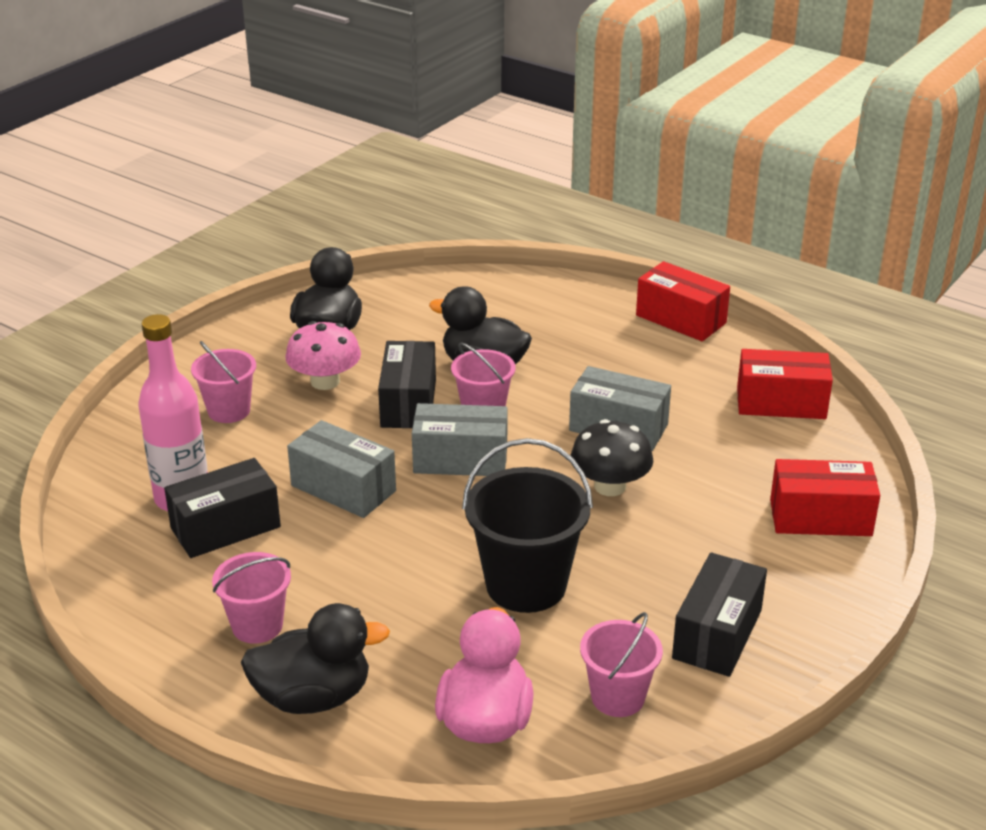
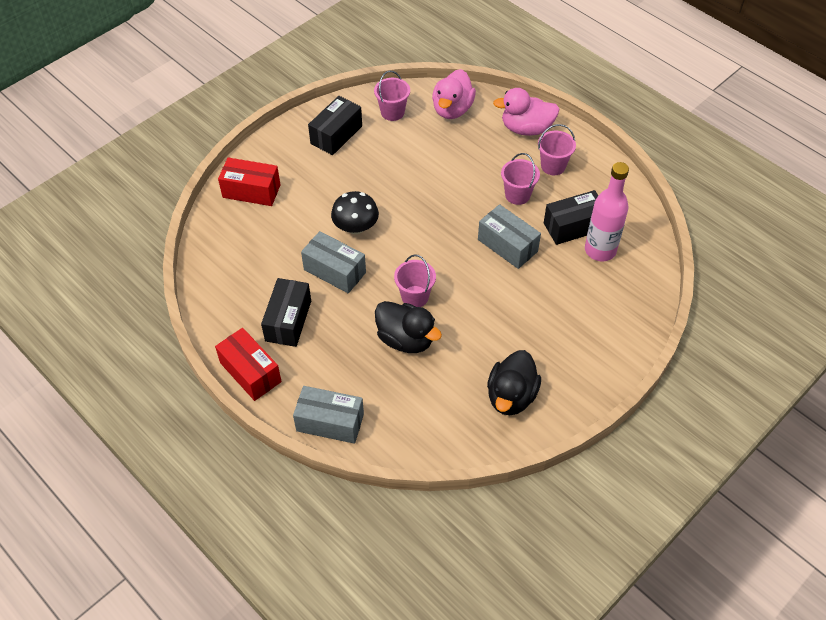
camera: 170 degrees left, 20 degrees up
(229, 411) = (579, 320): pink bucket -> pink bucket (517, 195)
(313, 697) = (526, 128): black duck -> pink duck
(325, 381) = (515, 340): pink mushroom -> none
(408, 403) = (461, 311): black box -> black box (288, 321)
(460, 459) = (436, 258): grey box -> grey box (330, 422)
(526, 585) = (418, 171): black bucket -> none
(781, 403) = (225, 278): red box -> none

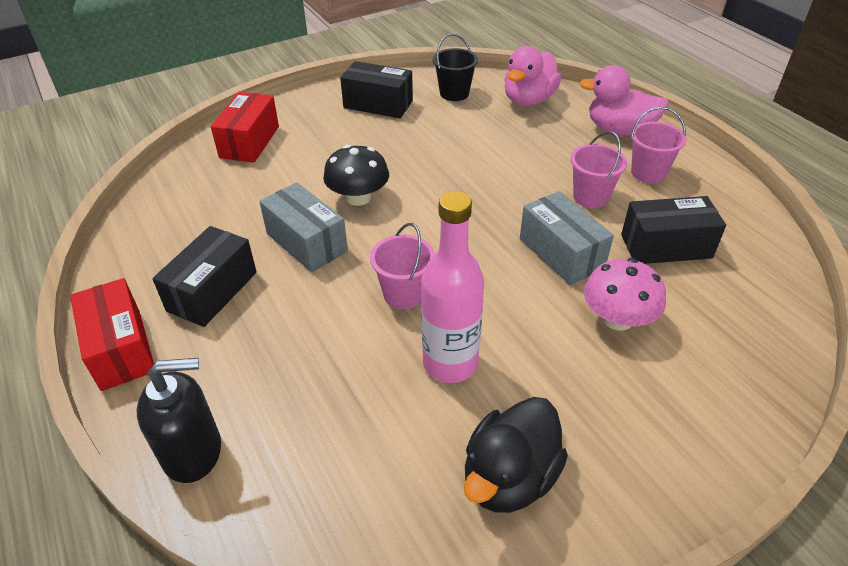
camera: 15 degrees right, 10 degrees down
(251, 191) = (249, 142): red box -> red box turned 75 degrees clockwise
(330, 422) = (193, 452): grey box -> black soap dispenser
(336, 135) = (378, 104): black box -> black box turned 60 degrees clockwise
(392, 112) = (454, 93): pink bucket -> black bucket
(406, 339) = (367, 349): black duck -> none
(552, 286) = (617, 319): none -> pink mushroom
(600, 250) = (703, 283): pink bottle -> pink bottle (450, 363)

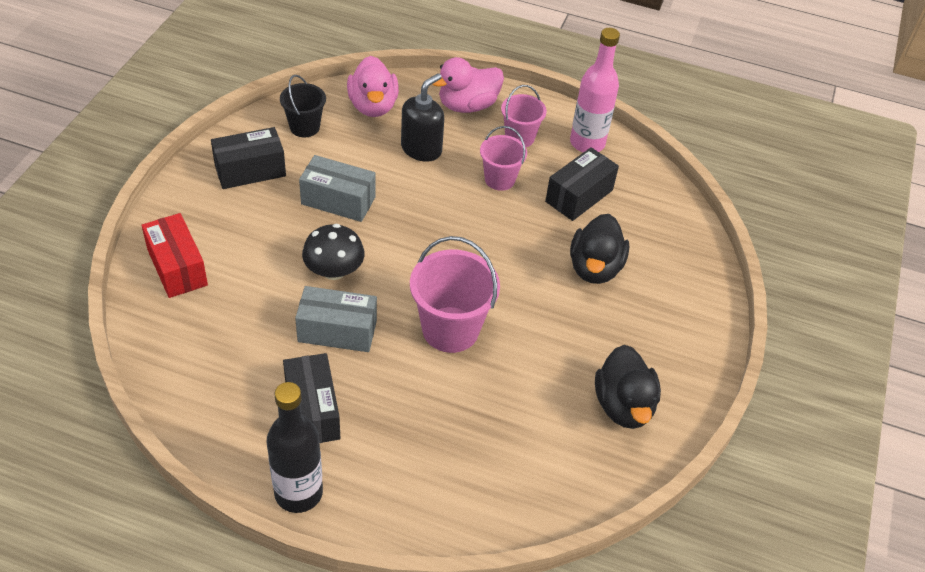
camera: 45 degrees left, 5 degrees up
(121, 349) = (298, 493): red box -> black bottle
(193, 452) = (434, 517): black soap dispenser -> black soap dispenser (421, 149)
(404, 294) = (450, 329): pink bucket -> pink bucket, size x1.64
(450, 363) = (527, 359): pink bottle -> pink bottle (587, 143)
(561, 253) = (521, 238): grey box -> grey box (338, 201)
(617, 319) = (595, 268): pink mushroom -> black duck

